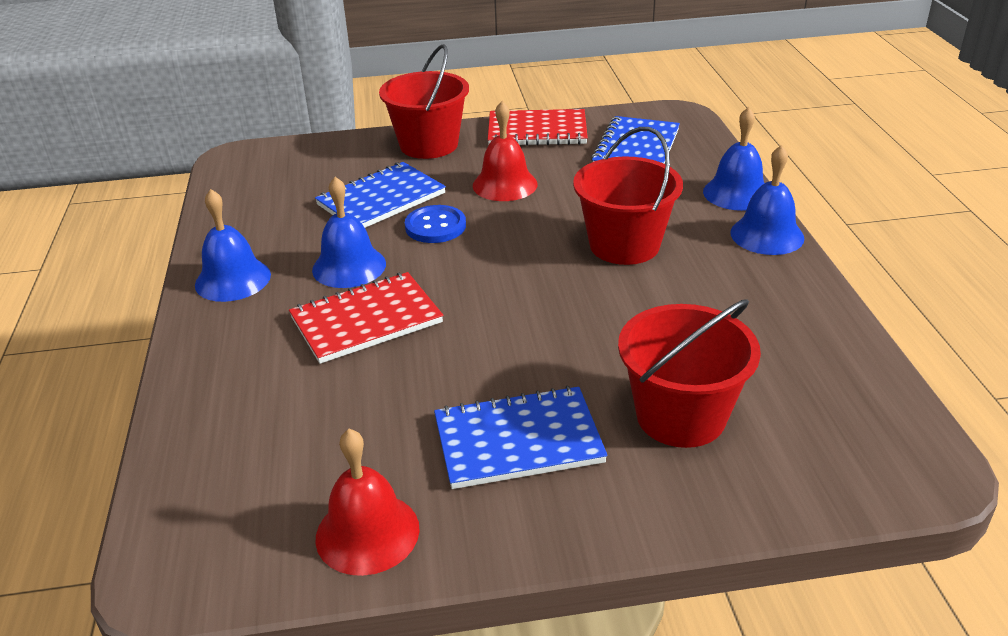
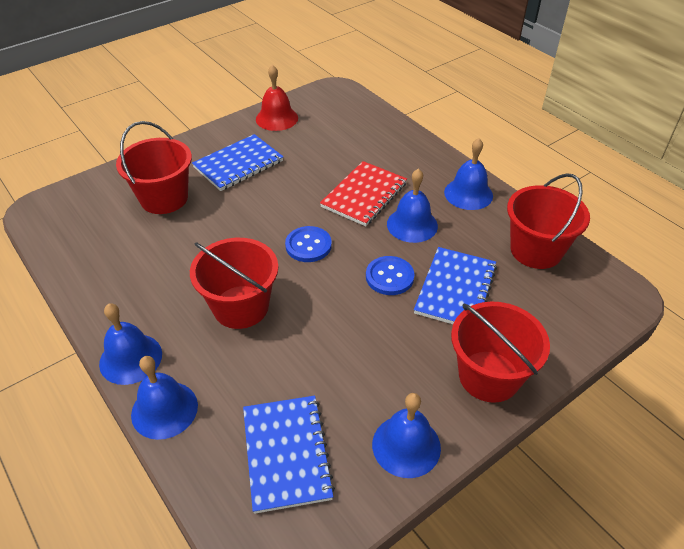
camera: 150 degrees right, 10 degrees up
(254, 206) = (536, 250): none -> red bucket
(500, 281) = (308, 245): none -> blue button
(505, 184) = (375, 343): red bell -> none
(537, 131) = (406, 445): red notebook -> blue bell

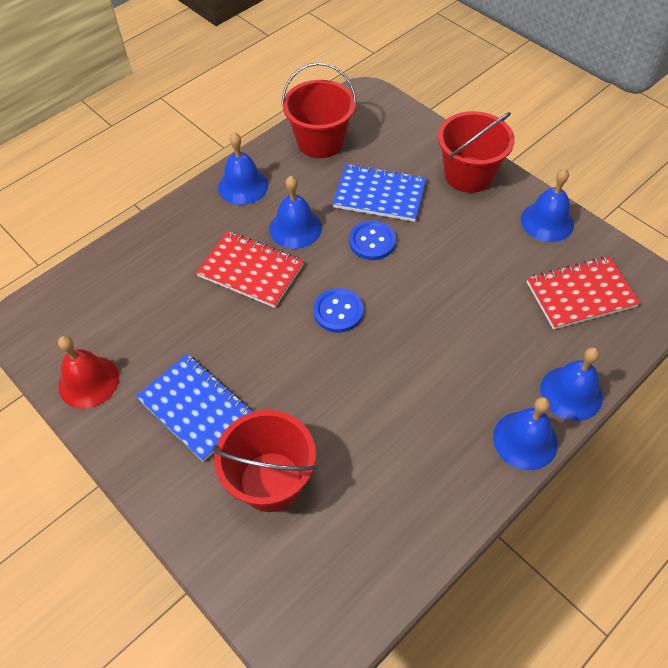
camera: 95 degrees left, 10 degrees up
(241, 307) = (436, 356): red bucket -> none
(287, 453) = (580, 294): blue notebook -> red notebook

